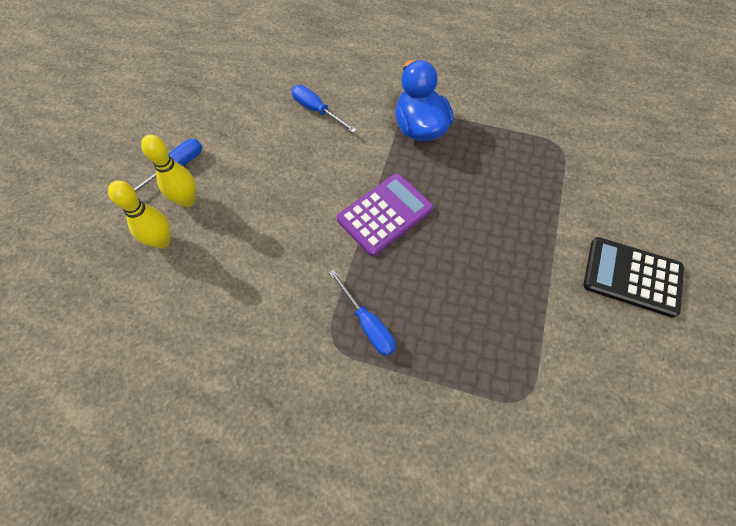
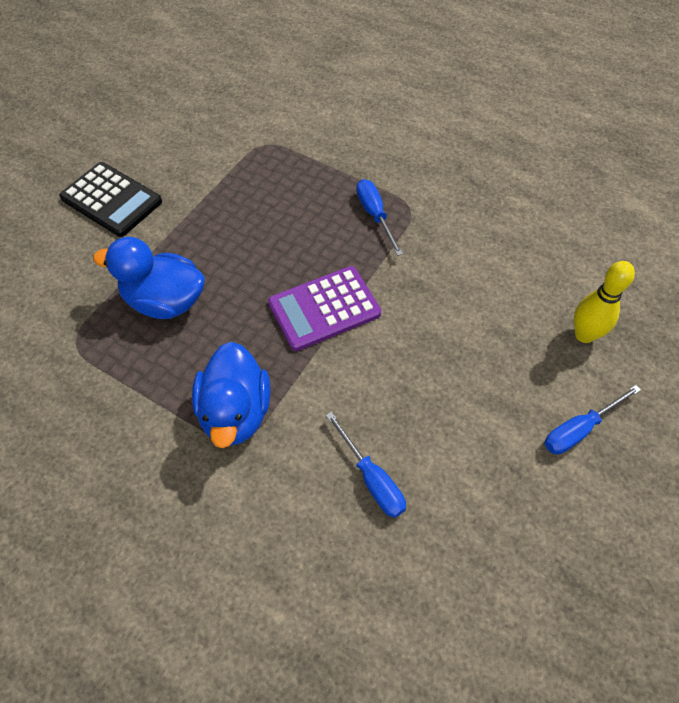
camera: 165 degrees left, 5 degrees down
(187, 200) = (559, 378): yellow bowling pin -> none
(515, 191) = (165, 301): none -> blue duck

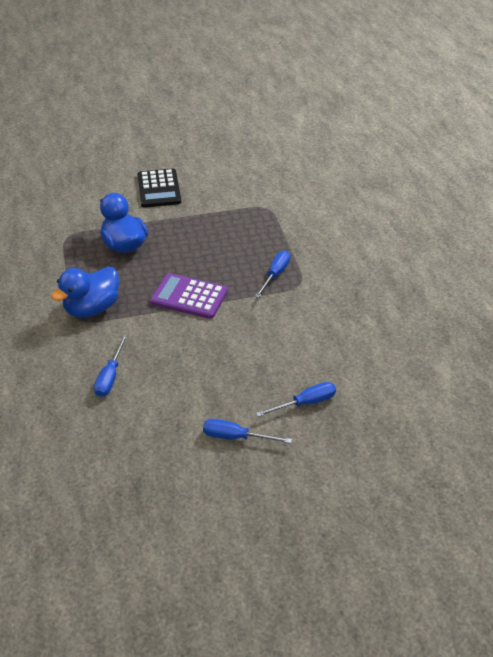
camera: 45 degrees right, 15 degrees down
(584, 335) = (305, 403): yellow bowling pin -> blue screwdriver

